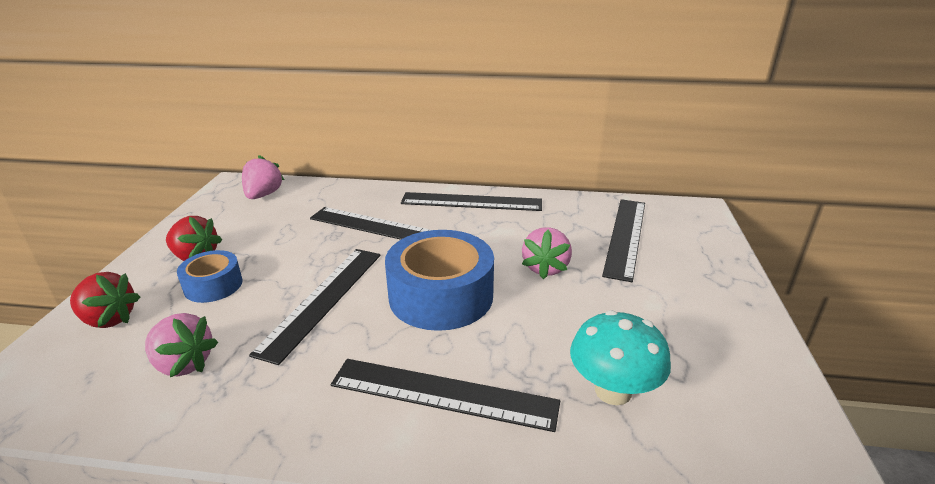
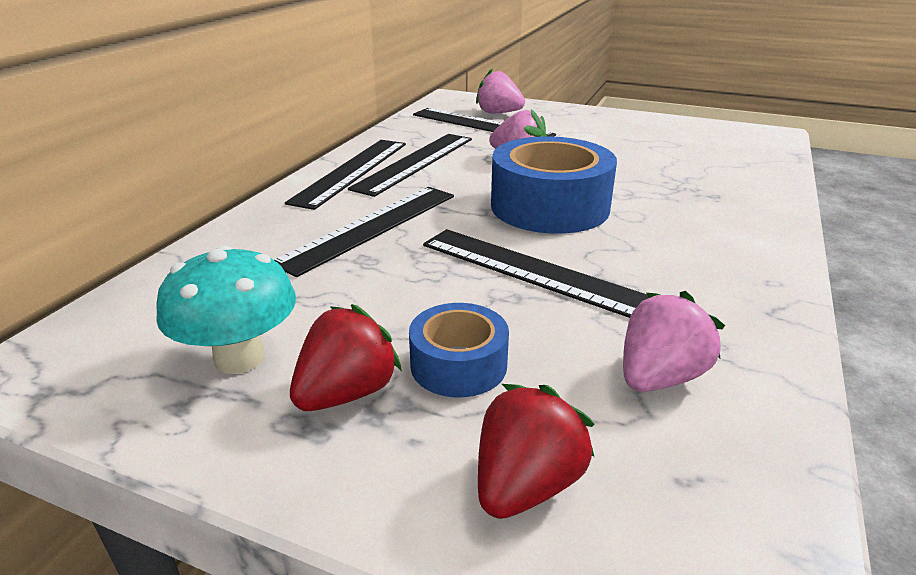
camera: 75 degrees left, 0 degrees up
(263, 195) = (144, 324): pink strawberry -> pink strawberry (498, 113)
(443, 393) = (702, 220): black ruler -> black ruler (415, 162)
(613, 391) = (693, 164): turquoise mushroom -> turquoise mushroom (240, 358)

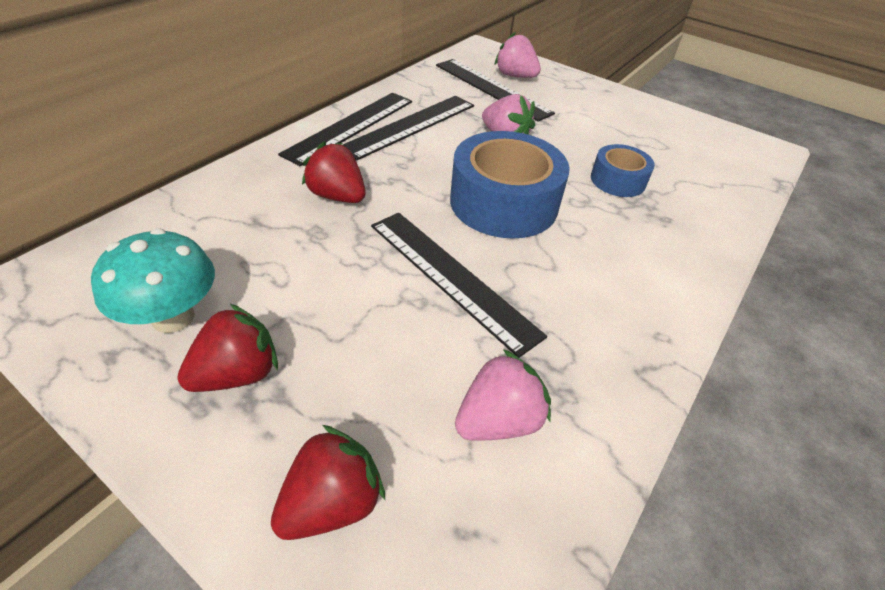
camera: 10 degrees right, 15 degrees up
(371, 227) = (337, 196): black ruler -> red strawberry
(458, 365) = (338, 365): blue tape -> blue tape (618, 180)

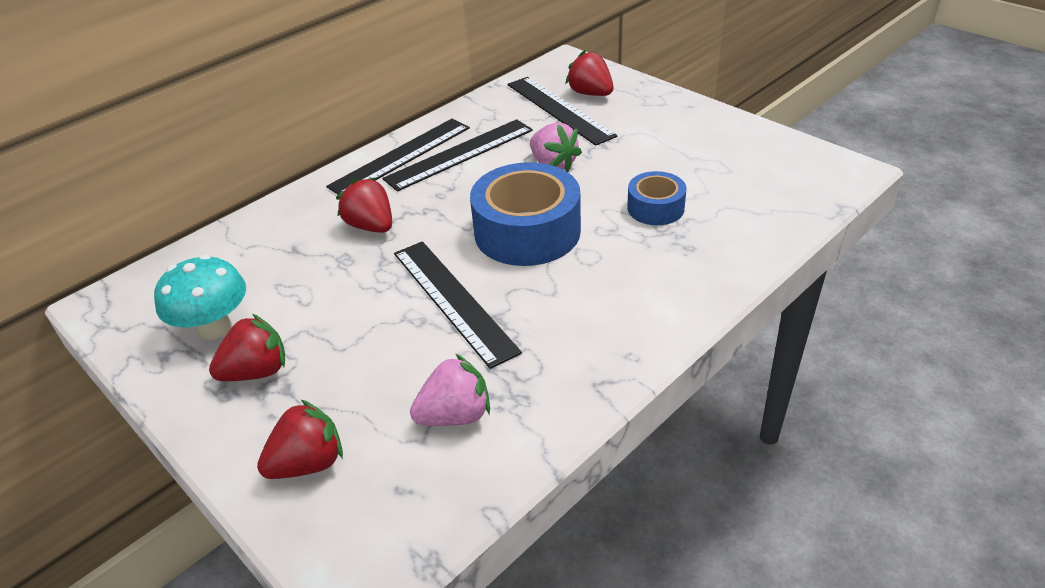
camera: 15 degrees right, 5 degrees down
(515, 76) = (590, 93): pink strawberry -> red strawberry

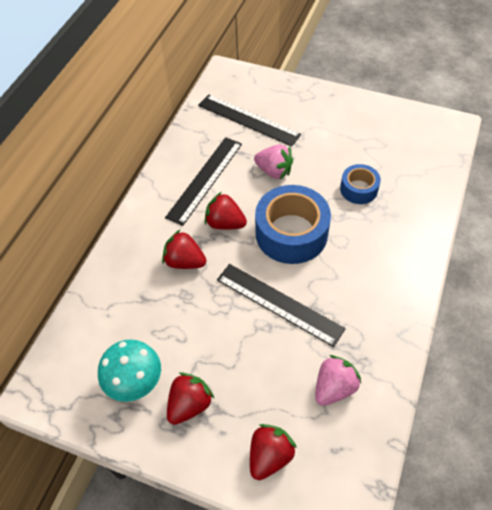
camera: 25 degrees left, 15 degrees up
(401, 156) = (164, 193): black ruler -> none
(590, 93) = (261, 99): red strawberry -> red strawberry (225, 223)

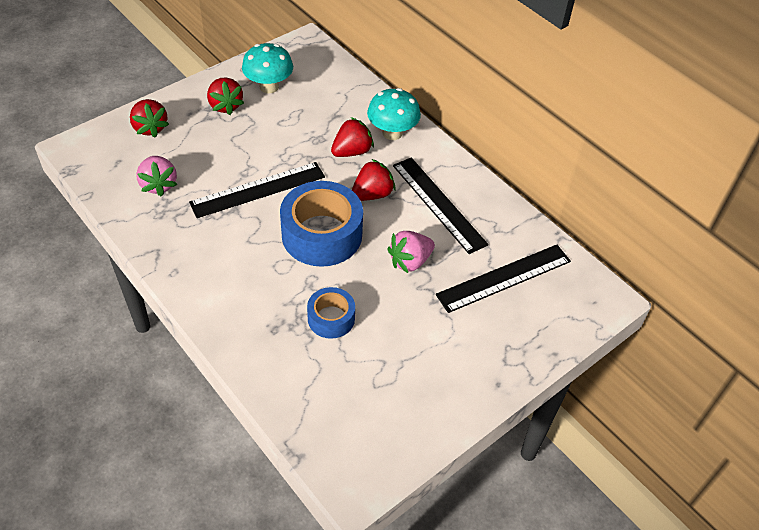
camera: 115 degrees right, 5 degrees down
(141, 245) = (392, 133): none -> turquoise mushroom

